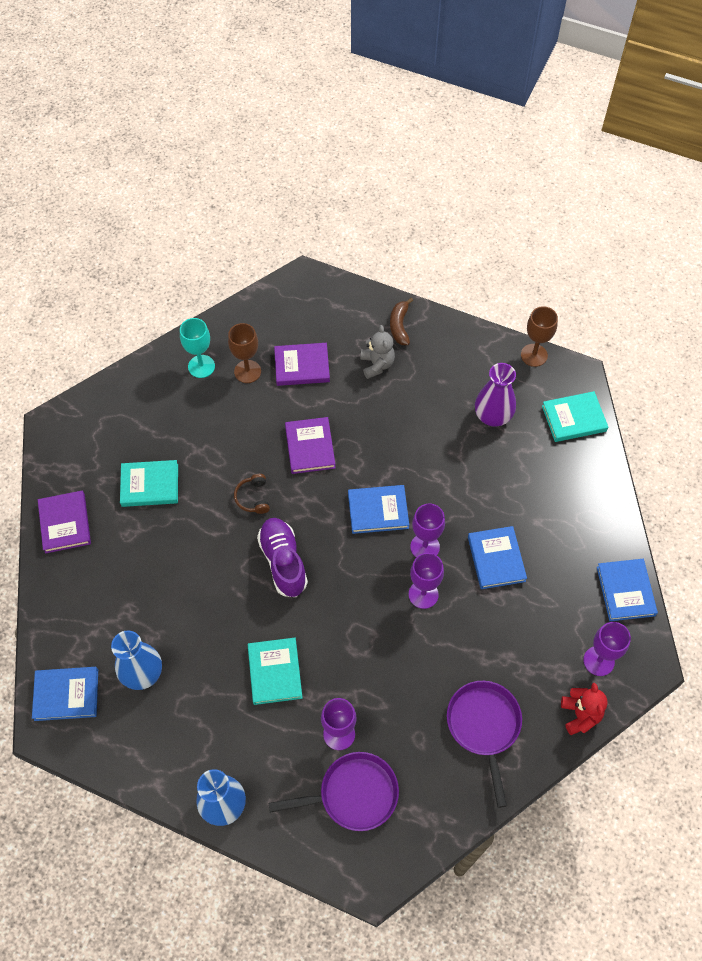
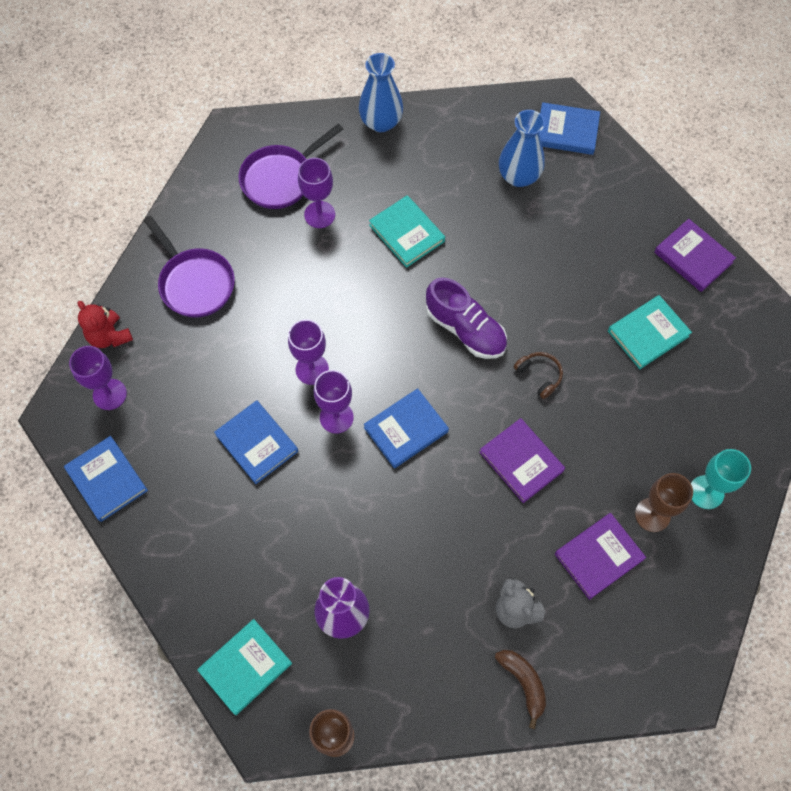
camera: 150 degrees right, 5 degrees up
(66, 695) = (566, 131): blue book -> blue book turned 45 degrees clockwise

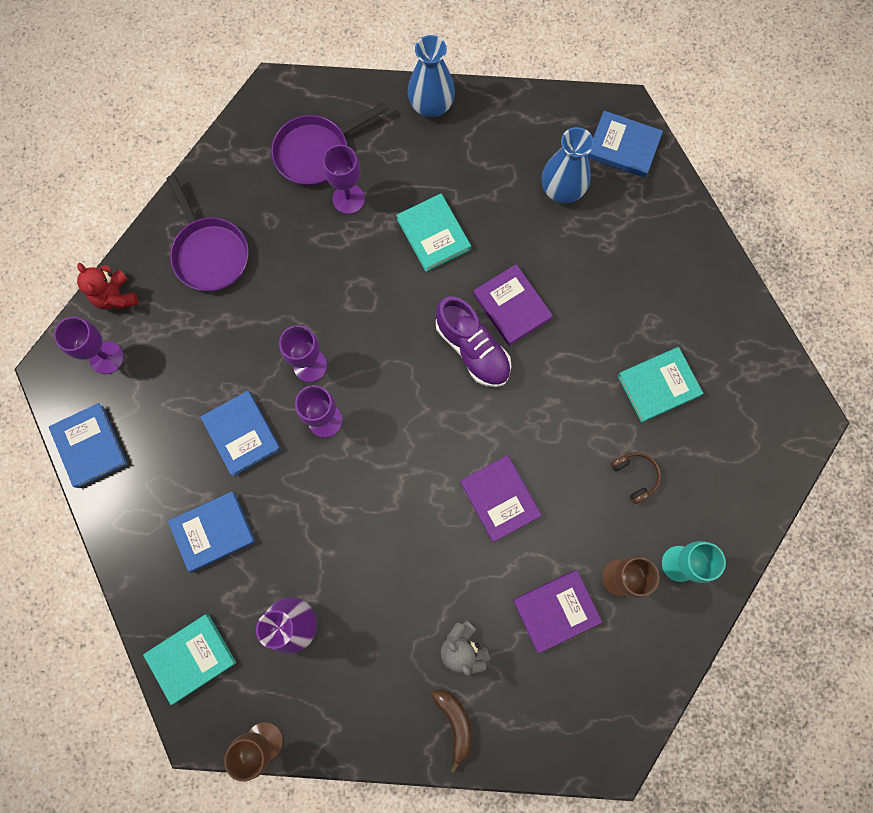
camera: 10 degrees right, 10 degrees up
(406, 430) = (391, 445): blue book -> blue book (213, 532)
(539, 376) = (537, 411): brown headphones -> brown headphones (635, 476)
(693, 257) = (724, 310): purple book -> purple book (512, 306)

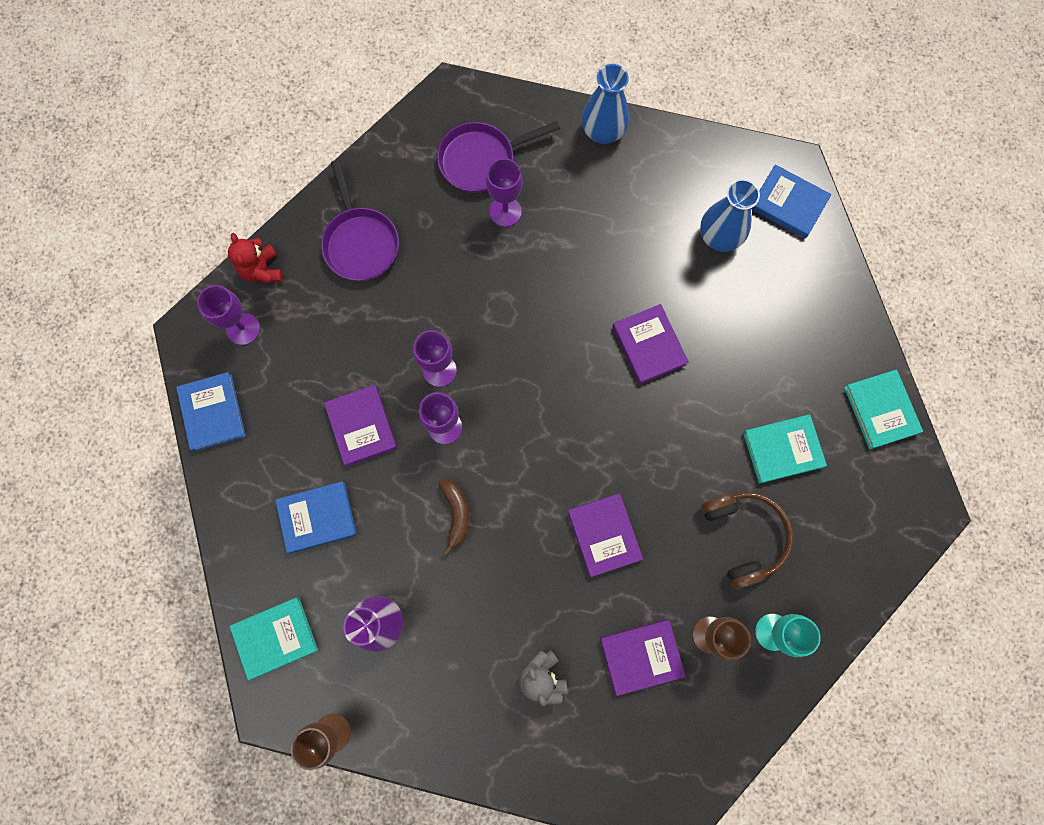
camera: 10 degrees right, 0 degrees up
(242, 434) = (361, 426): blue book -> purple book
(433, 234) = (583, 260): turquoise book -> turquoise book (880, 410)
(455, 723) = (522, 750): brown banana -> brown banana (456, 514)
(472, 349) = (602, 381): purple shoe -> none
(635, 476) = (743, 536): brown headphones -> brown headphones, size x1.86

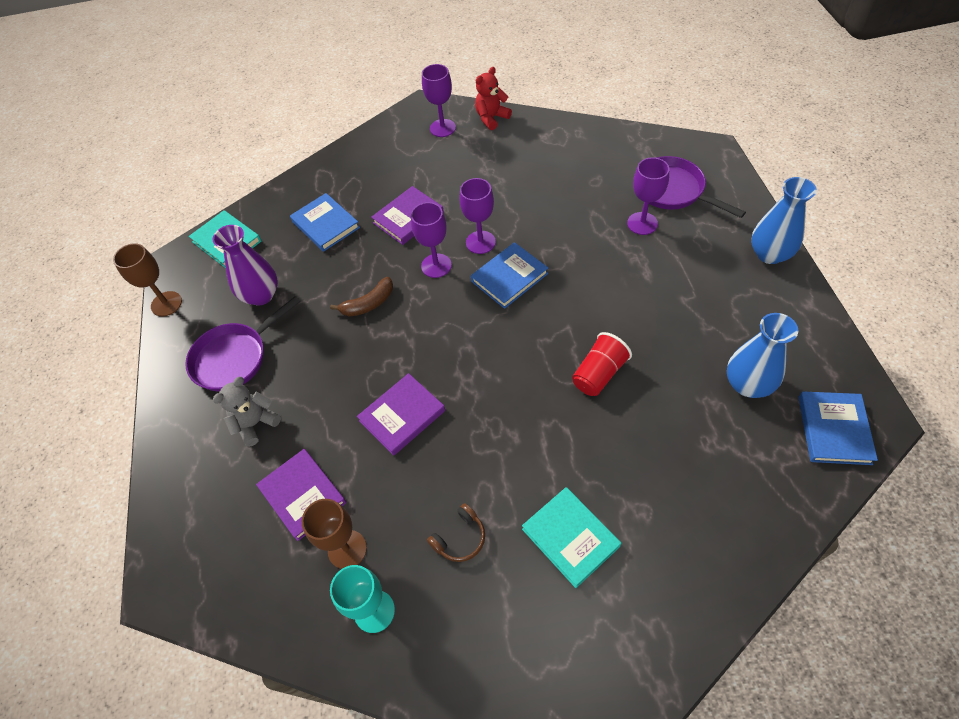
camera: 70 degrees right, 20 degrees down
(213, 412) = (373, 140): blue book -> blue book (509, 277)
(360, 243) = (549, 155): purple pan -> purple pan (234, 358)
(649, 345) = (599, 374): purple book -> red cup
(743, 536) = (460, 538): brown headphones -> brown headphones, size x0.54
(880, 410) = (678, 626): turquoise book -> none

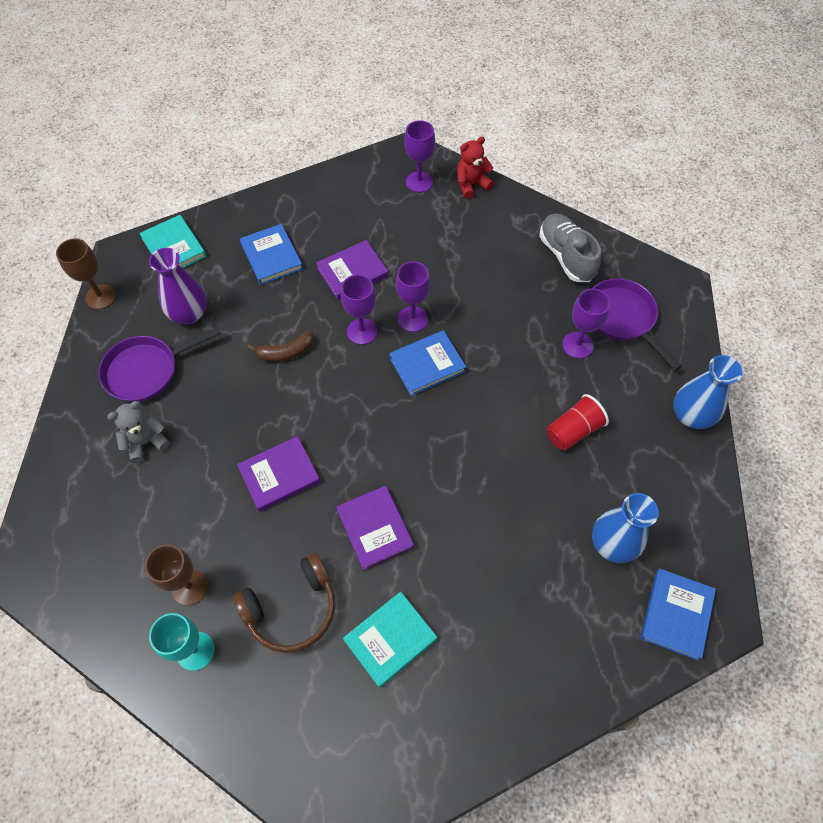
camera: 10 degrees right, 5 degrees up
(302, 495) = (167, 524): purple book -> purple book (375, 528)
(460, 538) = (292, 608): brown headphones -> brown headphones, size x1.86
(570, 537) = (390, 639): turquoise book -> turquoise book turned 75 degrees clockwise
(599, 374) = (475, 489): red cup -> red cup (573, 431)
(601, 154) = (566, 256): none -> grey shoe

